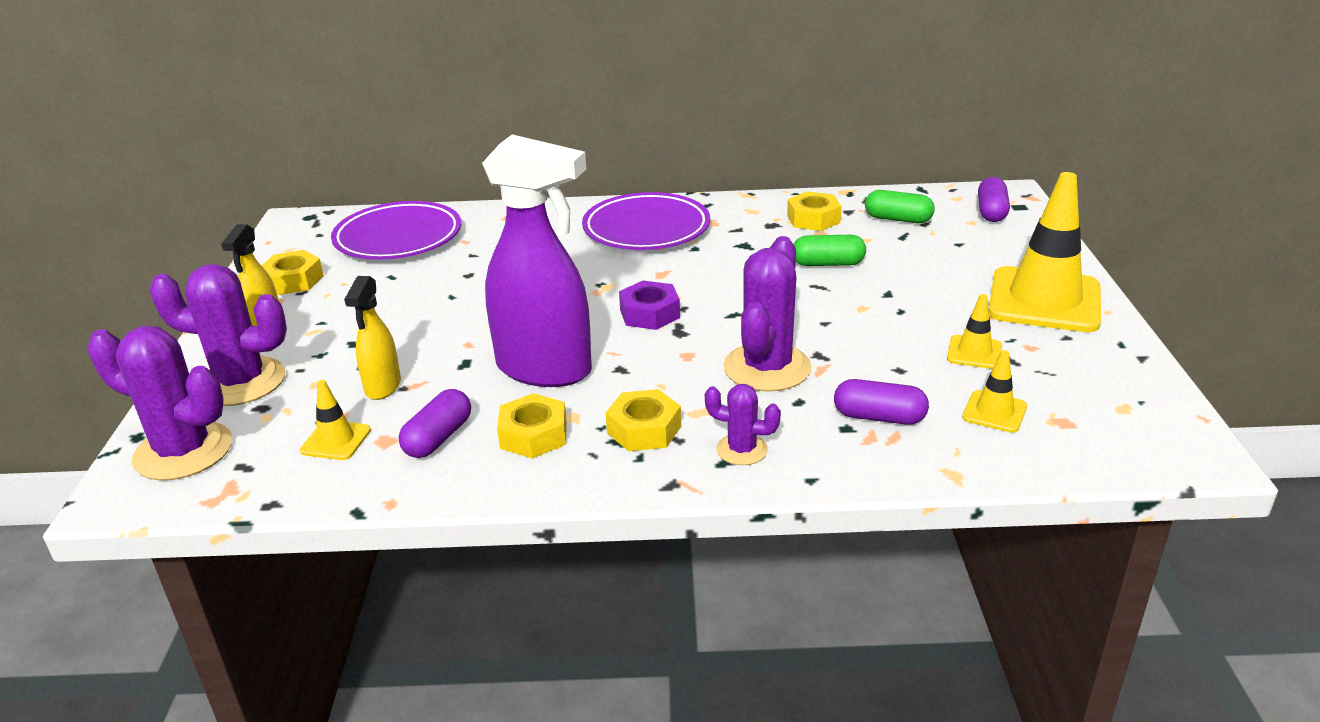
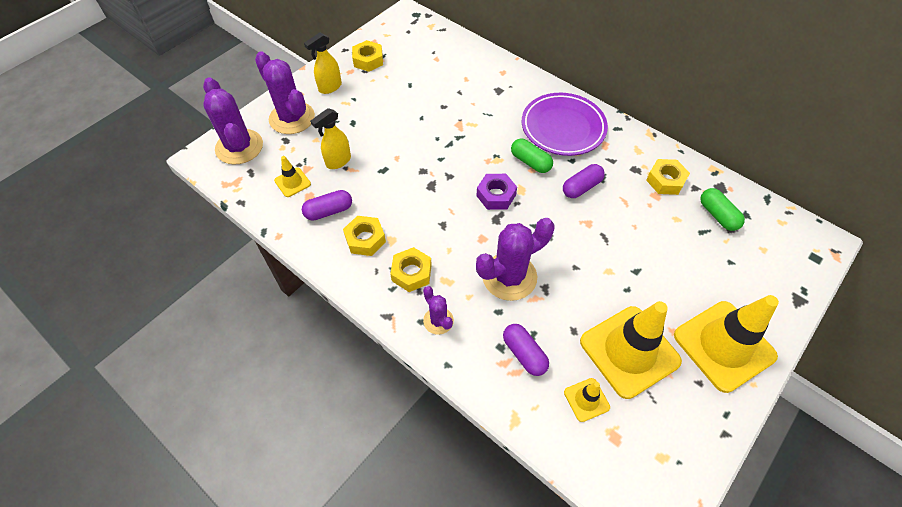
camera: 40 degrees right, 25 degrees up
(398, 238) = (438, 57): purple plate -> none
(545, 370) = (410, 200): purple spray bottle -> none
(828, 264) = (630, 223): green capsule -> green capsule (530, 162)
(974, 352) = (629, 351): yellow traffic cone -> yellow traffic cone, size x2.21
(991, 212) = (789, 250): purple capsule -> purple capsule (581, 187)

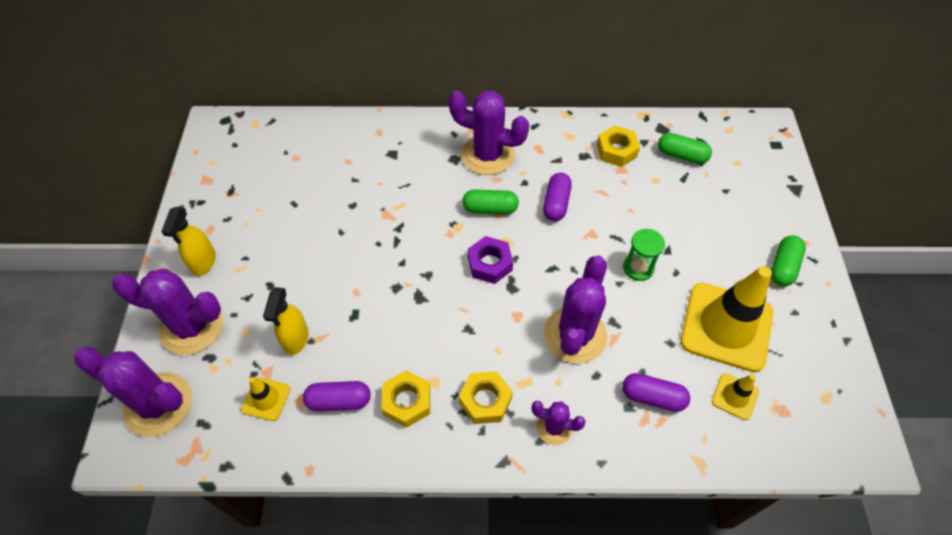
camera: 40 degrees left, 0 degrees up
(329, 211) = (339, 401): purple capsule -> purple capsule turned 60 degrees clockwise
(368, 60) = (219, 204): yellow nut -> none
(563, 128) = (487, 155): purple plate -> purple cactus
(600, 267) = (638, 268): none -> green hourglass
(724, 345) = (783, 267): yellow traffic cone -> green capsule

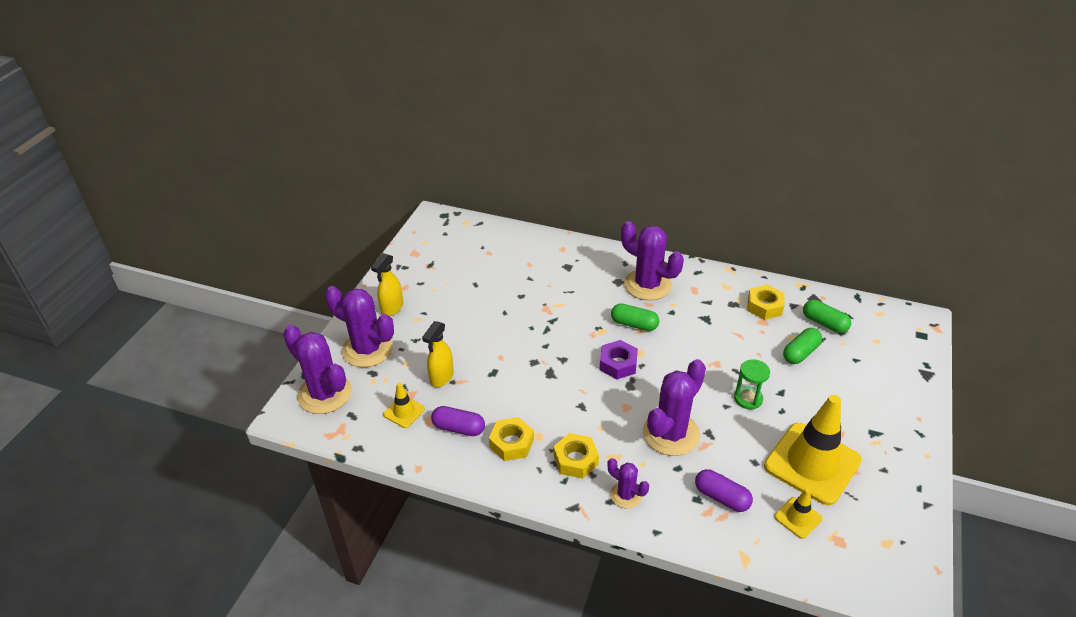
camera: 20 degrees right, 15 degrees down
(556, 203) = (693, 334): purple capsule -> none
(783, 267) = (887, 432): green capsule -> green capsule (800, 353)

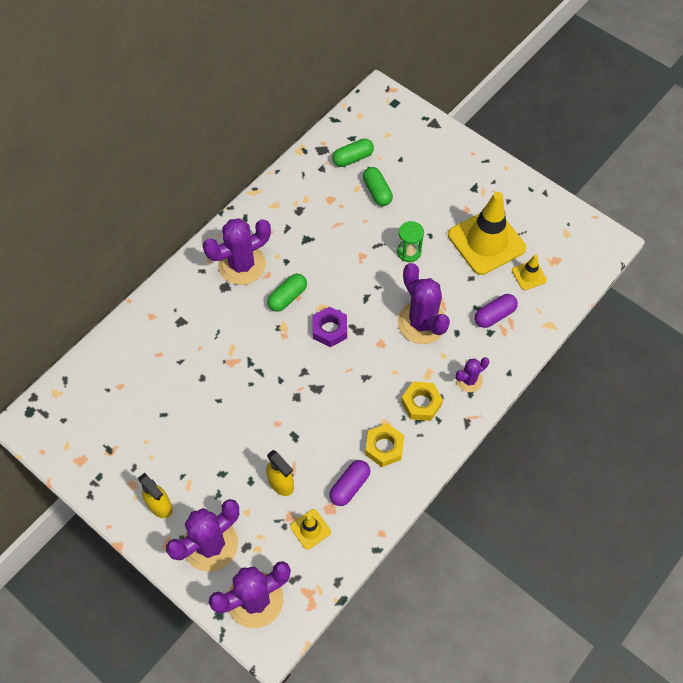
camera: 70 degrees left, 20 degrees up
(764, 306) = (313, 189): yellow nut -> none

